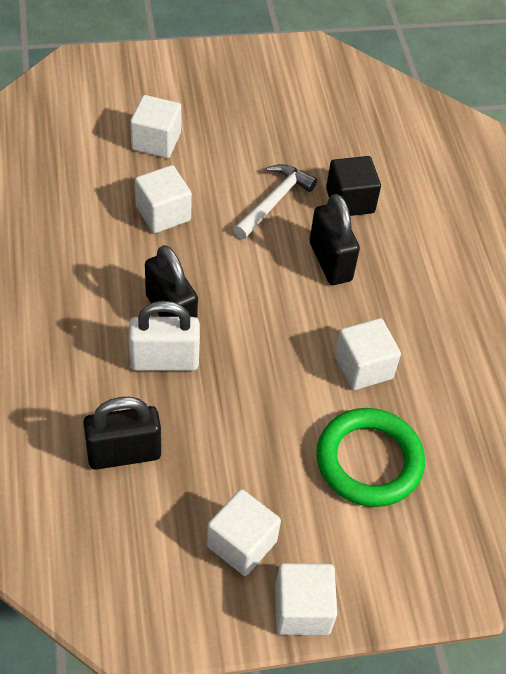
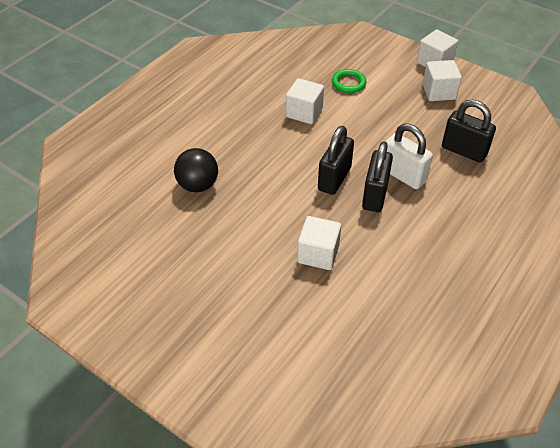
camera: 130 degrees left, 5 degrees down
(156, 141) = (265, 310): white cube -> none
(274, 202) = (241, 214): white hammer -> none
(330, 262) = (255, 163): black padlock -> black padlock (334, 179)
(350, 201) = (198, 185): black cube -> black ball
(369, 461) = (348, 83): green ring -> green ring, size x0.56

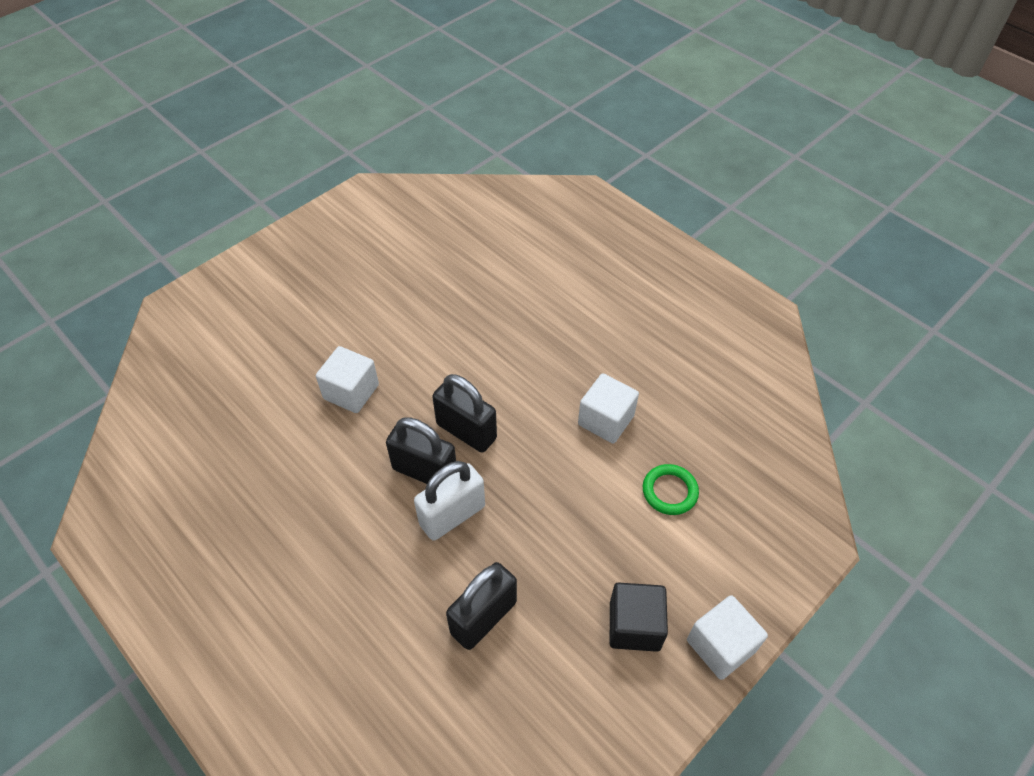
camera: 100 degrees right, 5 degrees up
(198, 185) = (490, 295): black ball -> none
(439, 92) = (634, 626): white cube -> black cube

